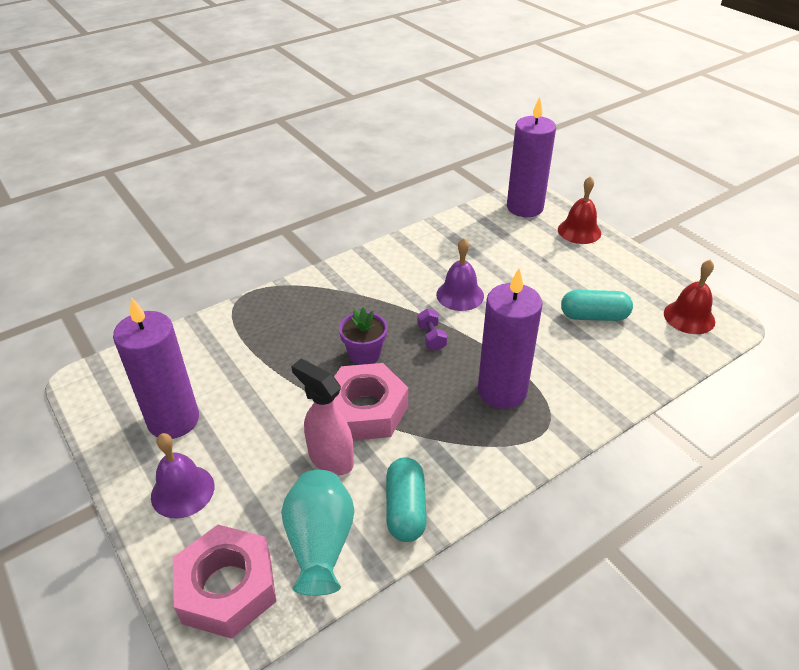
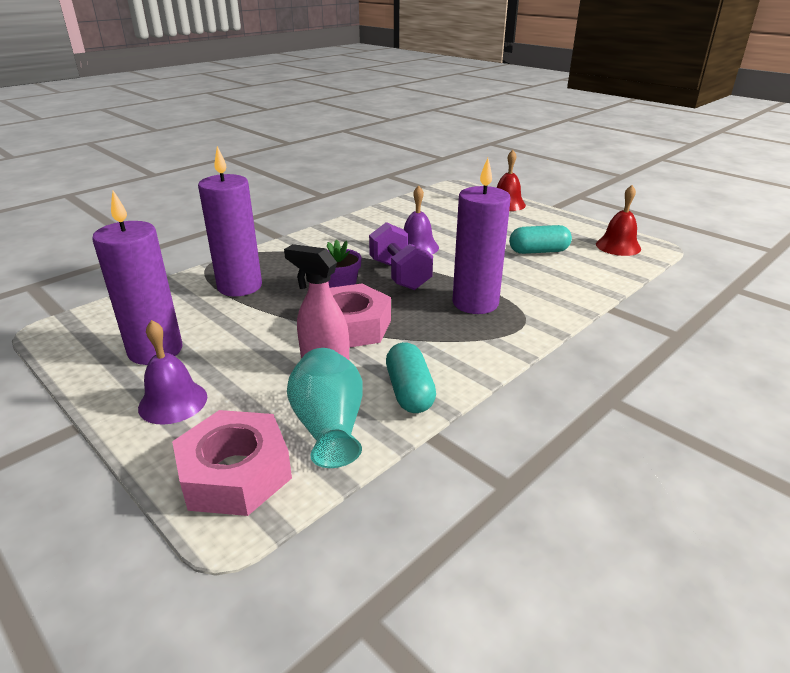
camera: 10 degrees left, 10 degrees down
(431, 338) = (399, 275): purple dumbbell -> purple dumbbell, size x1.99
(524, 207) = (456, 194): purple candle -> purple candle (239, 286)

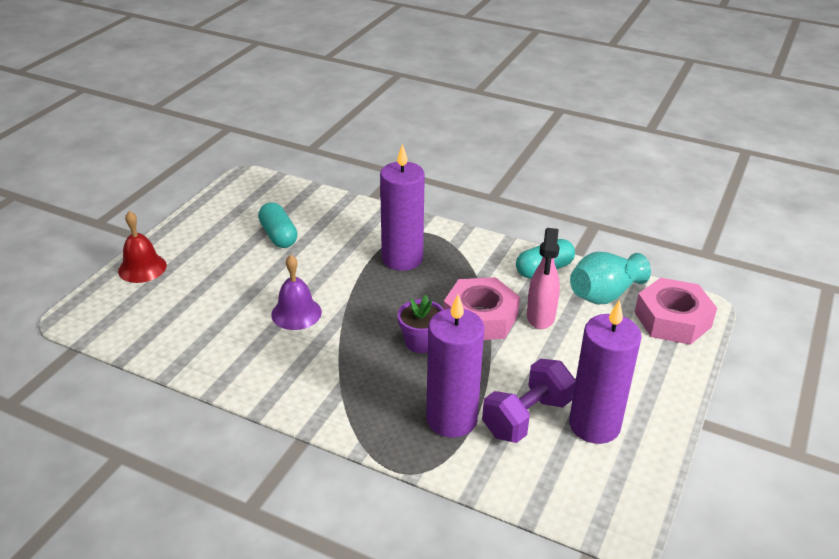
camera: 110 degrees left, 5 degrees up
(173, 402) = (642, 379): purple bell -> none
(399, 275) = (369, 311): purple dumbbell -> purple dumbbell (526, 417)
(618, 246) = (250, 194): red bell -> none

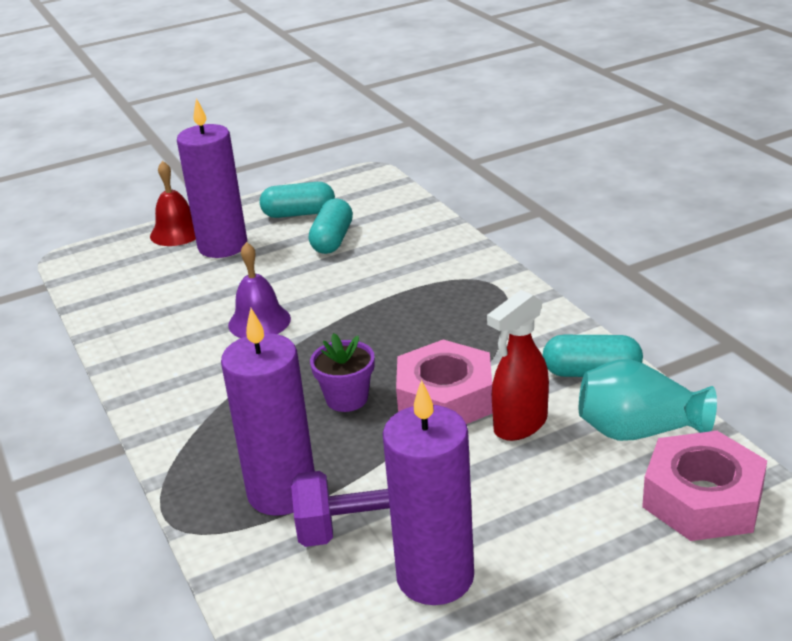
camera: 40 degrees right, 5 degrees down
(227, 223) = (299, 213): none -> turquoise capsule
(402, 259) = (432, 304): purple candle -> purple candle (222, 246)
(540, 317) = (520, 425): pink spray bottle -> red spray bottle

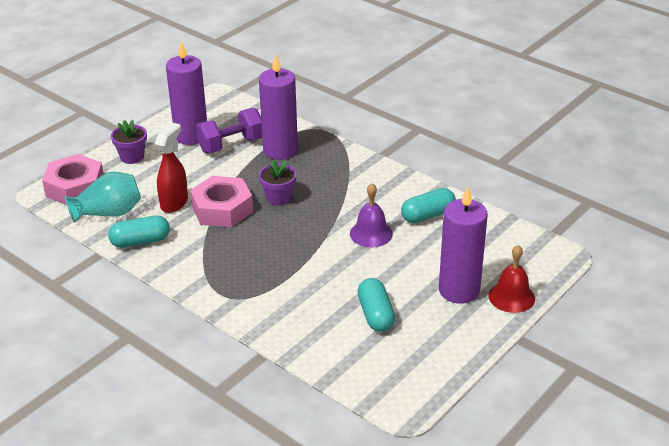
camera: 155 degrees right, 5 degrees up
(299, 213) = (428, 339): turquoise capsule -> turquoise capsule (428, 215)
(577, 549) = (132, 157): none -> purple flower pot

